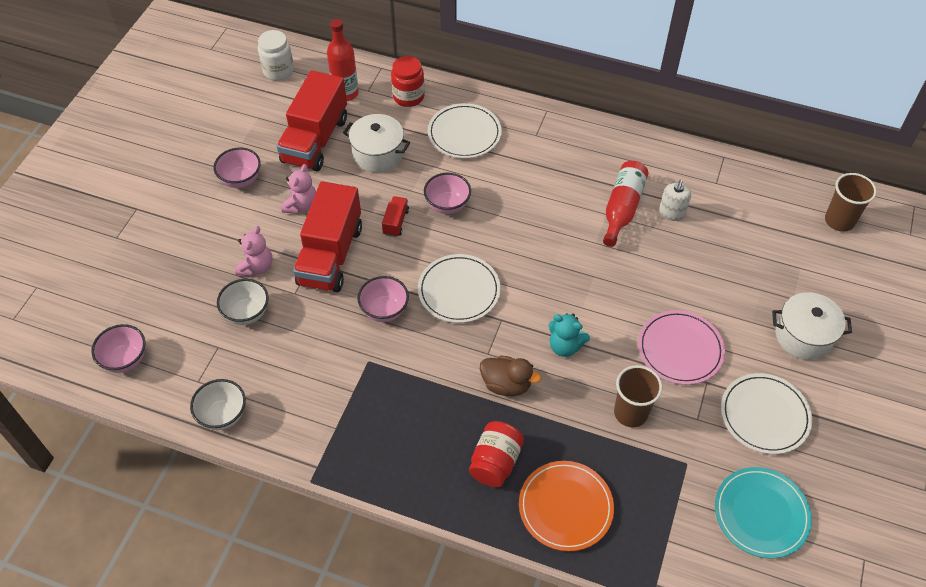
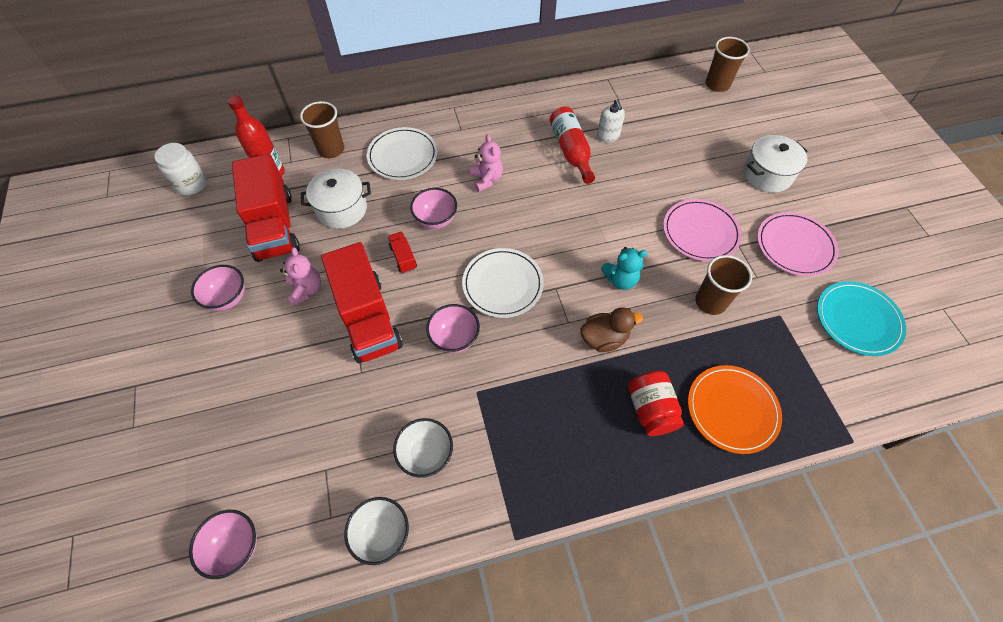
camera: 35 degrees left, 5 degrees up
(247, 313) = (329, 419): white bowl -> white bowl (426, 454)
(256, 267) = (305, 370): pink teddy bear -> pink teddy bear (486, 179)
(408, 97) = (331, 149): red jar -> brown cup
(764, 415) = (795, 246): white plate -> pink plate

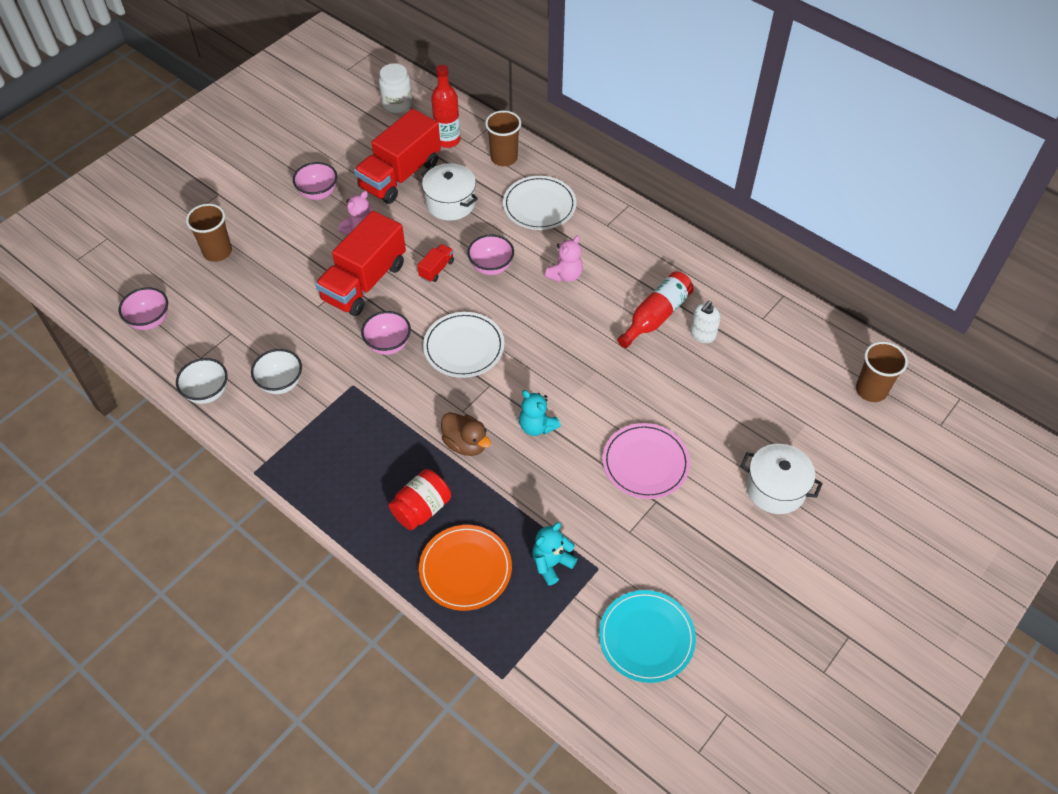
camera: 55 degrees right, 5 degrees down
(710, 302) = (568, 505): brown cup -> brown cup (217, 252)
(759, 344) = (551, 563): none -> turquoise teddy bear
(795, 246) = (697, 549): pink plate -> none

